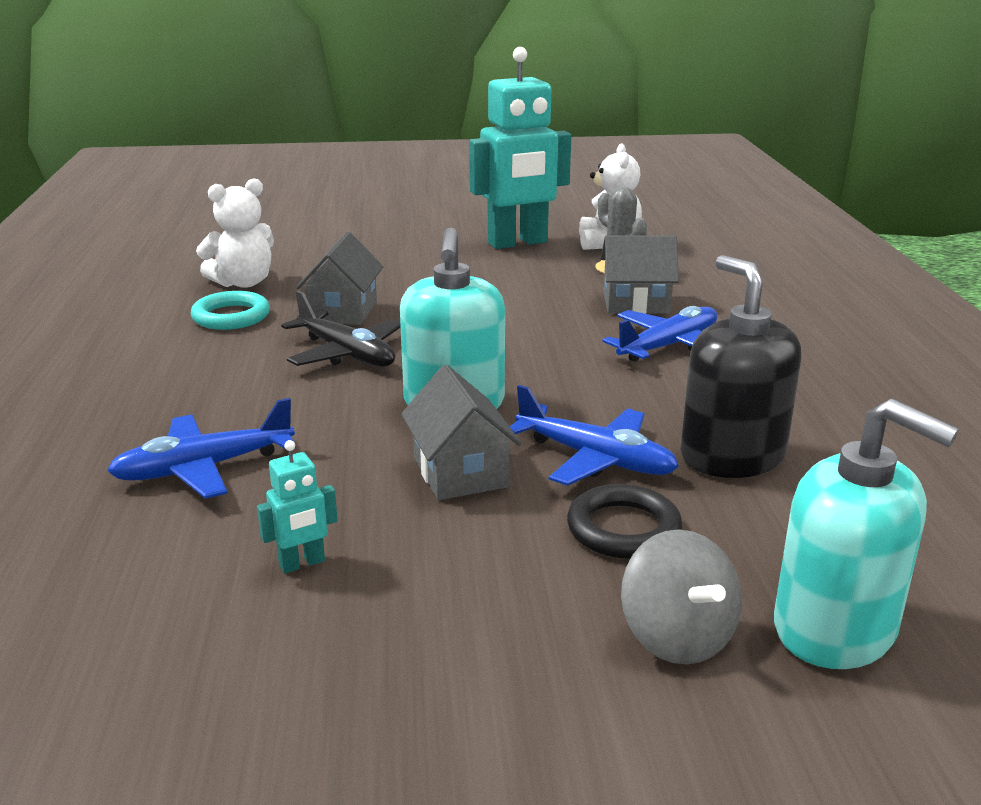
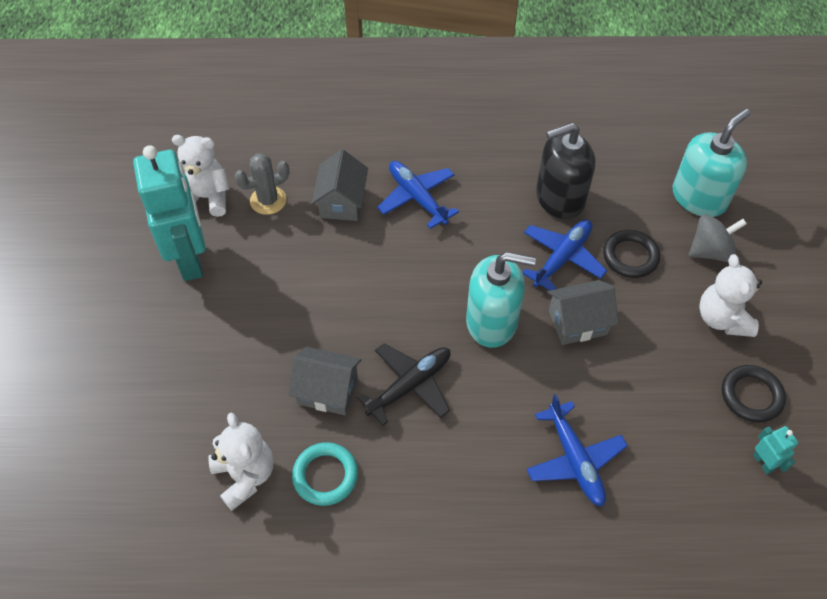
camera: 85 degrees left, 30 degrees up
(292, 673) = (751, 396): none -> black ring
(302, 563) = (669, 397): turquoise robot -> turquoise robot (763, 462)
(491, 643) = (722, 318): none -> white teddy bear

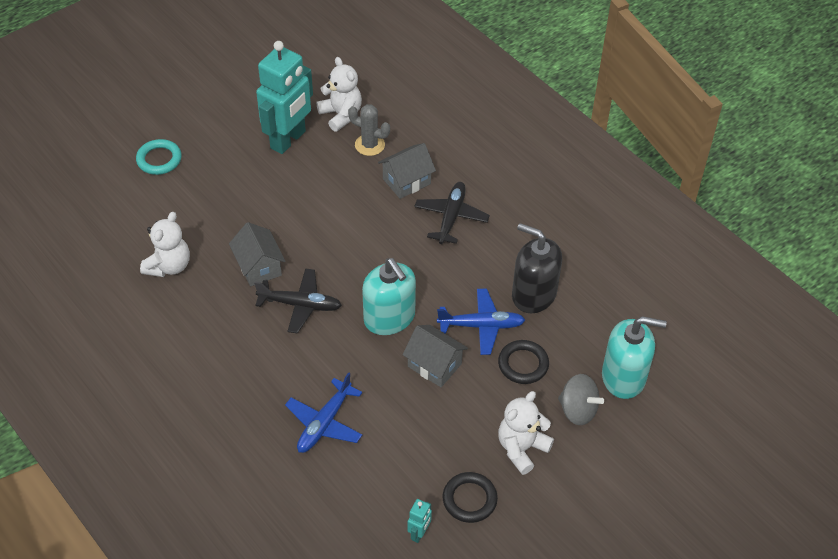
camera: 50 degrees right, 5 degrees down
(325, 475) = (201, 303): turquoise ring -> turquoise ring (159, 159)
(417, 197) = (451, 217): blue plane -> black plane

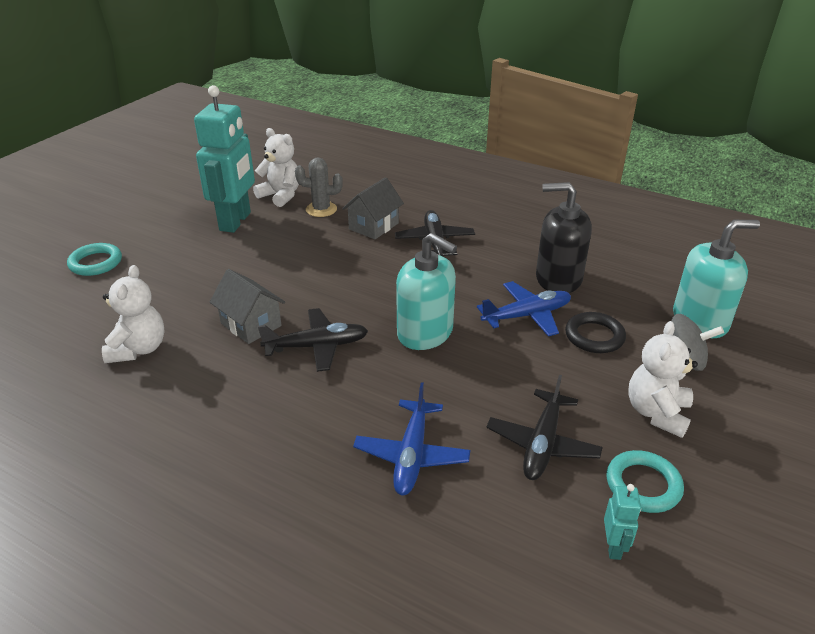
camera: 20 degrees left, 15 degrees down
(420, 445) = (542, 444): none -> black plane
(434, 365) = (503, 361): grey house -> none
(469, 499) = (643, 485): black ring -> turquoise ring

